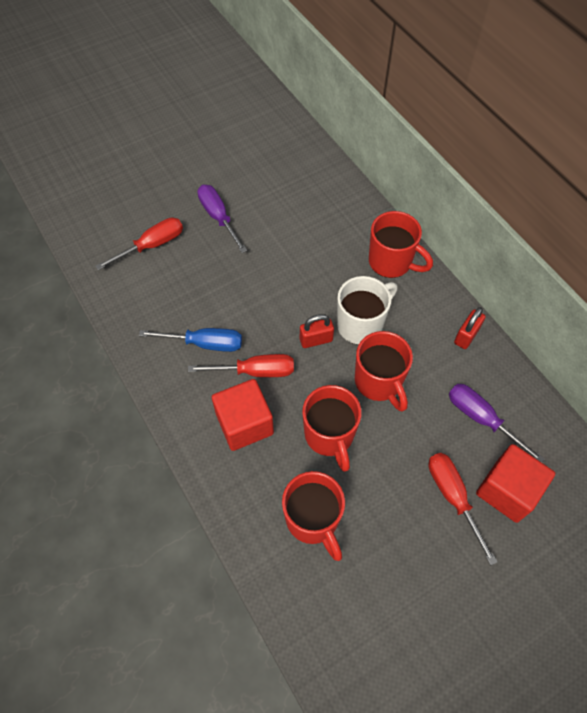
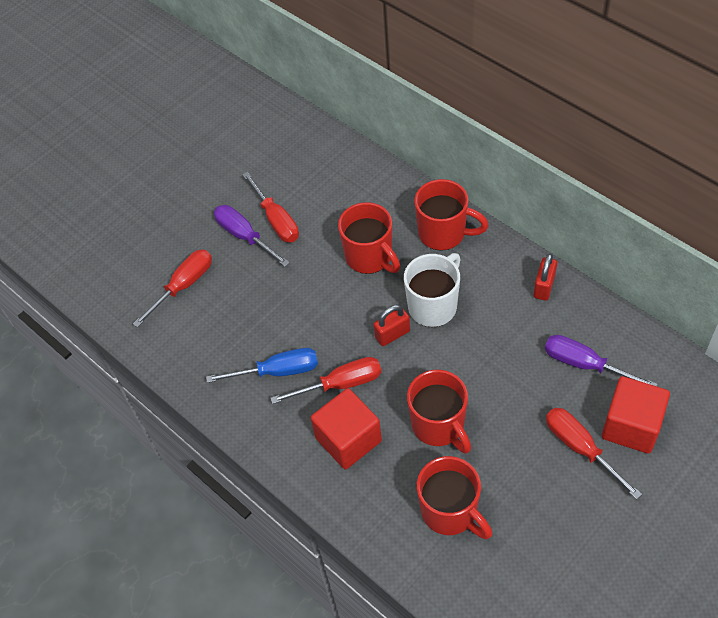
camera: 10 degrees left, 5 degrees down
(250, 210) = (276, 220): none -> red screwdriver
(379, 382) = (471, 358): red mug -> red mug (370, 257)

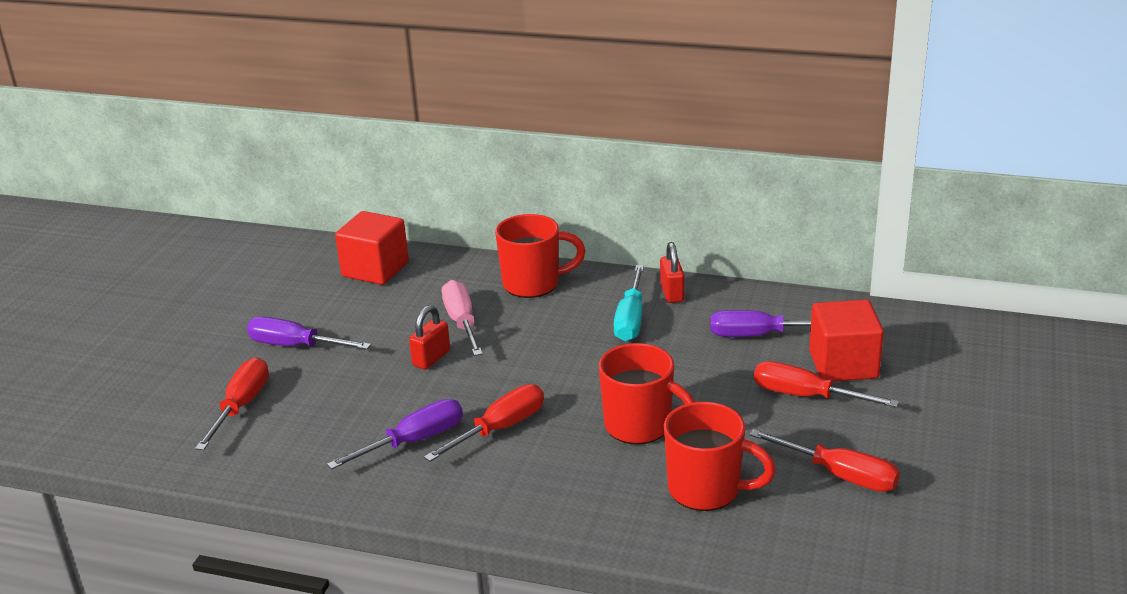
camera: 30 degrees left, 25 degrees down
(276, 220) = (327, 323): red screwdriver -> red screwdriver (839, 475)
(277, 371) = (413, 441): blue screwdriver -> purple screwdriver
(348, 439) = (542, 470): red cube -> red cube (375, 269)
(370, 257) = (462, 322): red mug -> pink screwdriver
(392, 334) = (532, 372): red padlock -> red padlock (431, 358)
(433, 306) = (563, 338): white mug -> none
(495, 304) = (631, 319): none -> turquoise screwdriver

